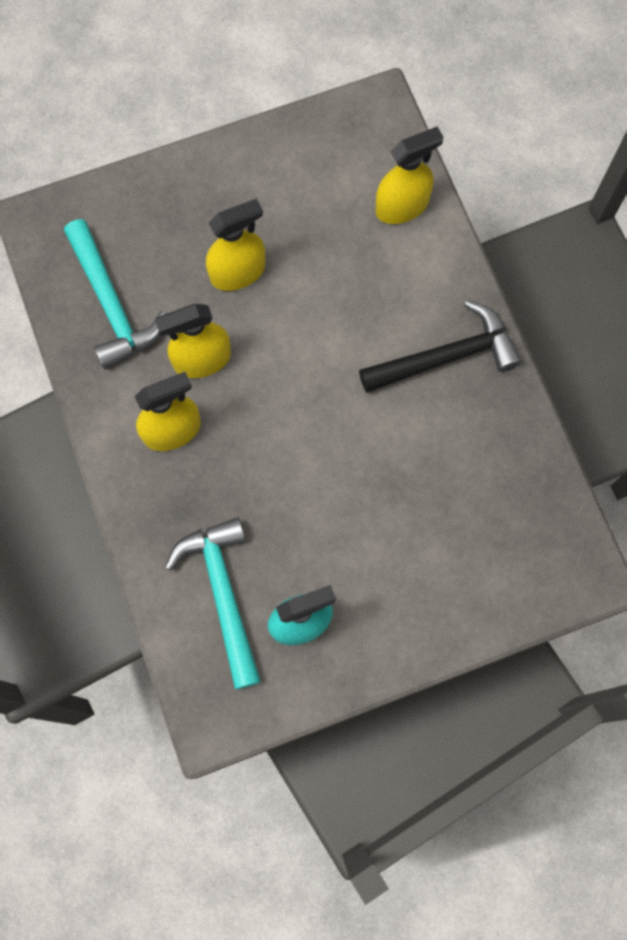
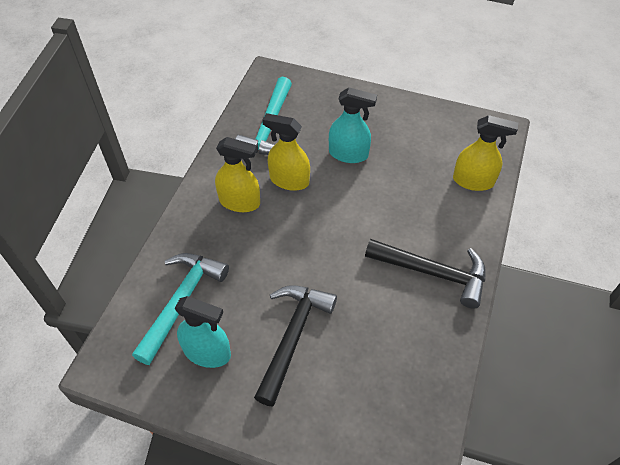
camera: 40 degrees right, 20 degrees down
(238, 272) = (348, 154): yellow spray bottle -> turquoise spray bottle
(368, 538) = (293, 336): none -> black hammer

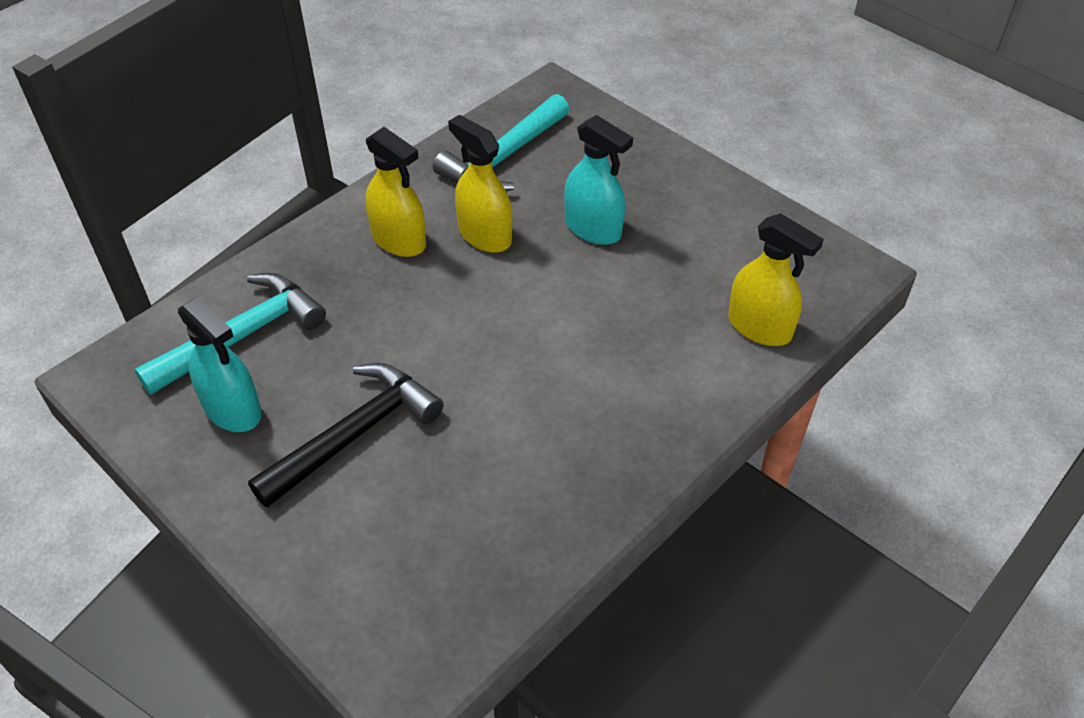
camera: 25 degrees right, 5 degrees down
(433, 273) = (609, 429): black hammer -> none

